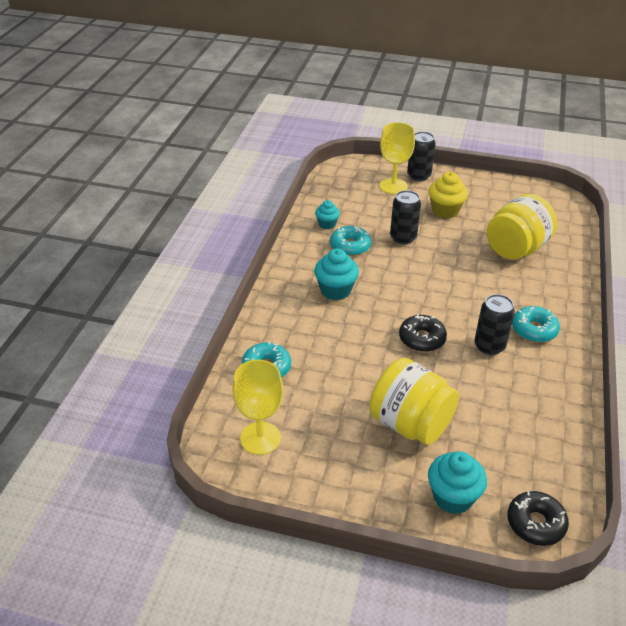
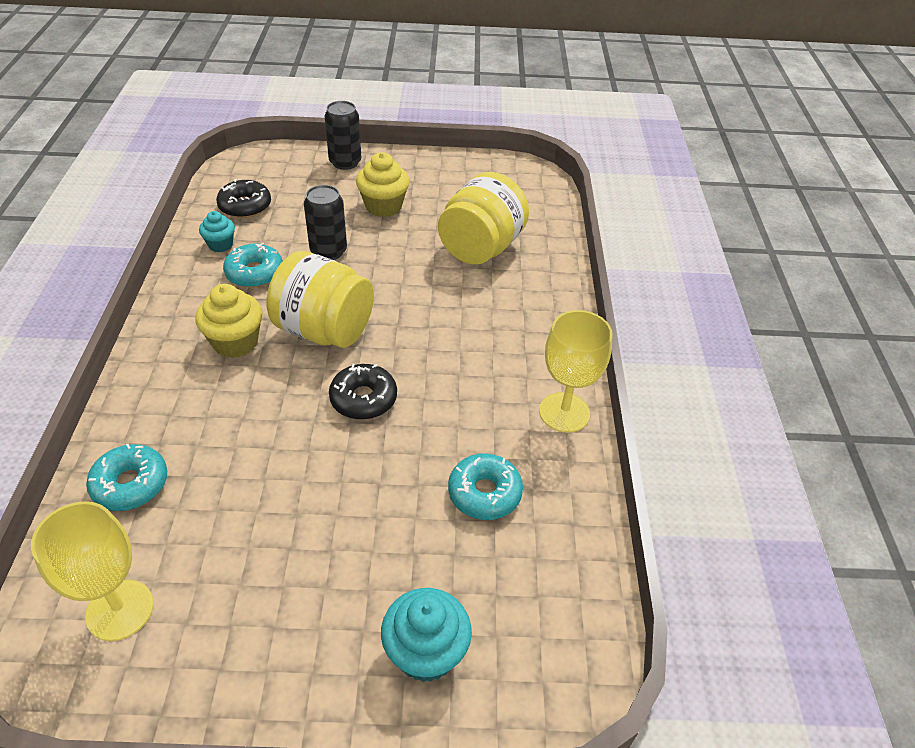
camera: 15 degrees left, 5 degrees up
(335, 290) = (235, 342): turquoise cupcake -> yellow cupcake
(393, 186) = (311, 180): yellow goblet -> yellow goblet (564, 412)
(410, 424) = (355, 539): yellow jar -> yellow jar (324, 330)
(489, 346) = (458, 395): black can -> none
(534, 330) = (515, 361): turquoise donut -> turquoise donut (484, 493)
(535, 523) = (550, 671): black donut -> black donut (245, 206)

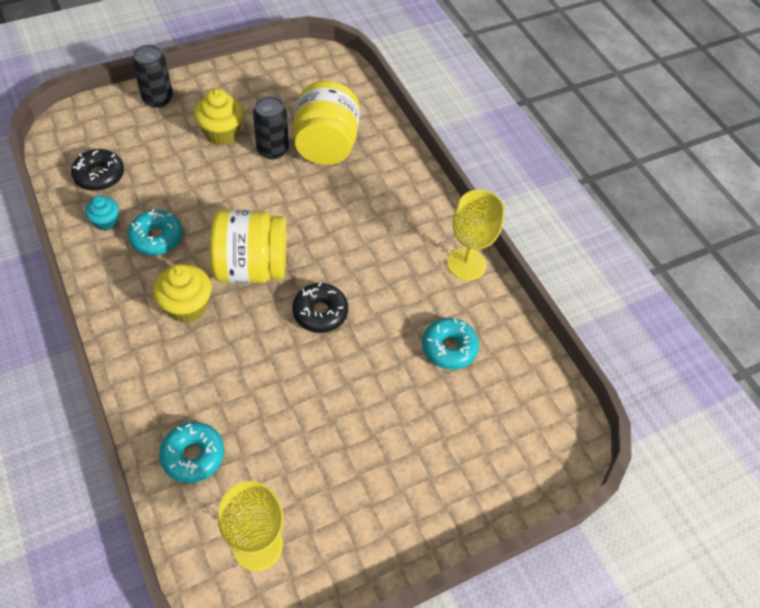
camera: 30 degrees left, 10 degrees up
(328, 251) = (205, 194): black can -> black can (272, 150)
(426, 652) = (477, 472): turquoise cupcake -> none

